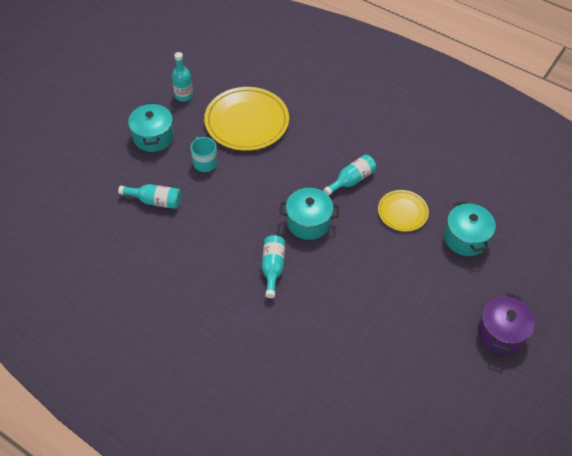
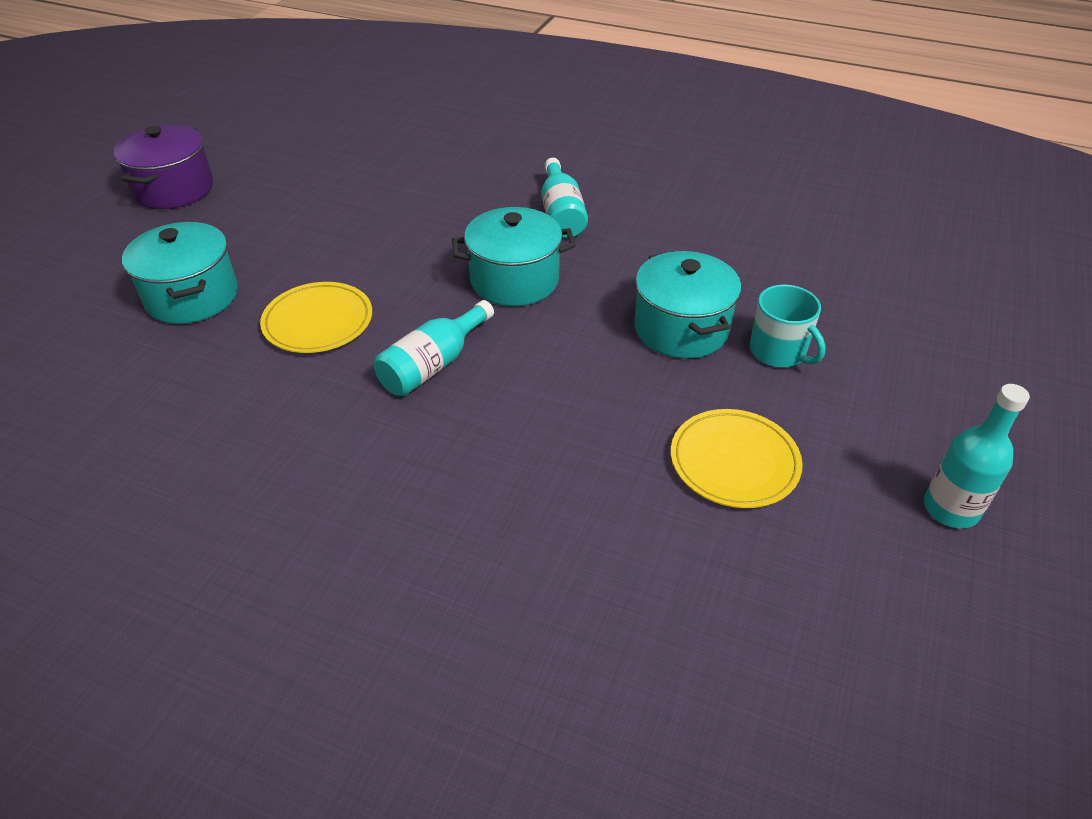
camera: 170 degrees right, 10 degrees down
(153, 137) = (935, 387): turquoise pot -> turquoise pot (681, 329)
(155, 201) = (828, 273): turquoise bottle -> none
(247, 121) = (734, 462): yellow plate -> yellow plate, size x0.55

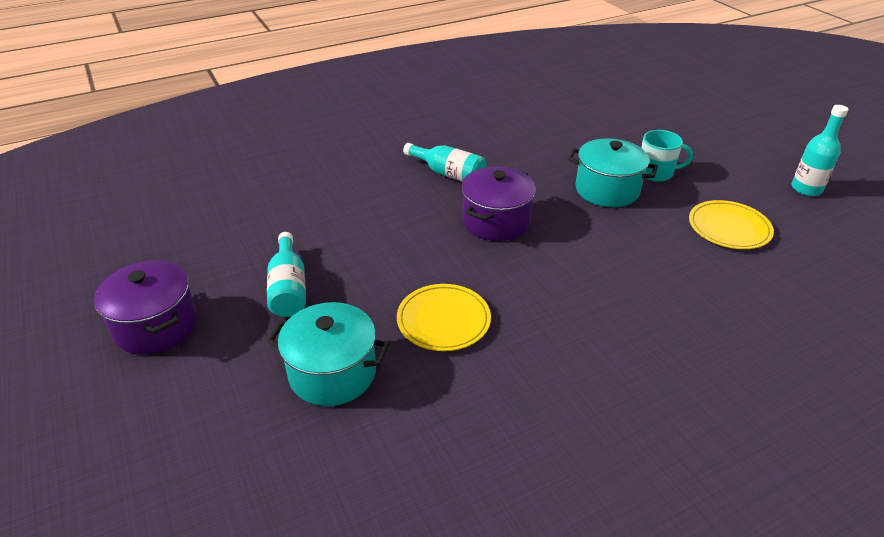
camera: 50 degrees left, 5 degrees down
(433, 364) = (546, 290): turquoise bottle -> turquoise bottle (288, 288)
(514, 280) = (496, 221): turquoise pot -> purple pot

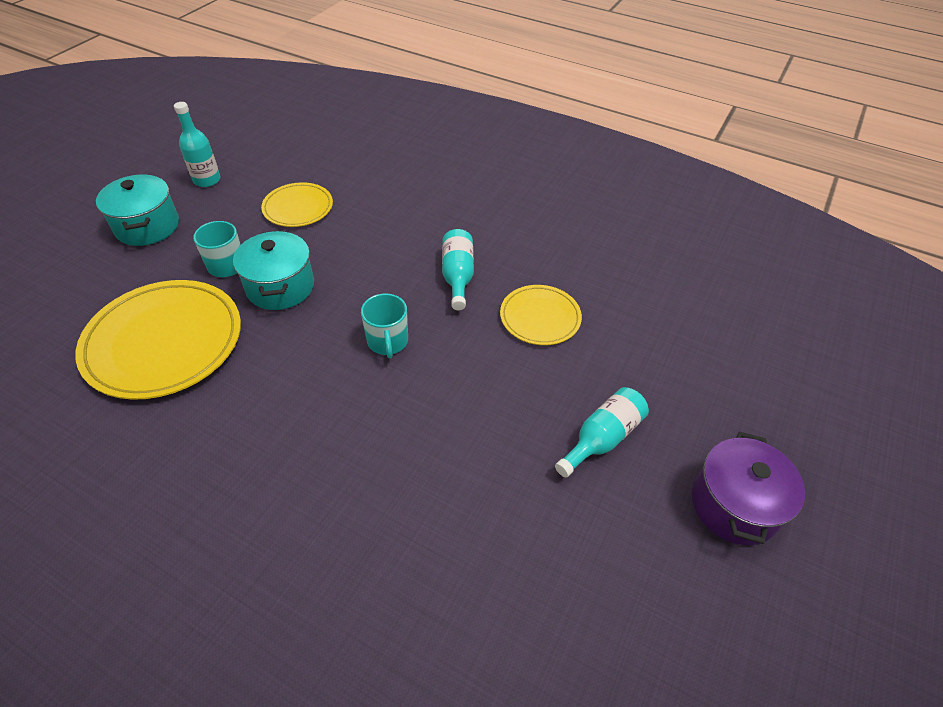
camera: 125 degrees left, 10 degrees up
(332, 373) = (645, 350): turquoise pot -> turquoise pot (147, 226)
(448, 174) = (324, 419): turquoise bottle -> turquoise bottle (457, 276)
(496, 221) = (388, 341): purple pot -> turquoise mug
(579, 134) = (164, 342): none -> yellow plate

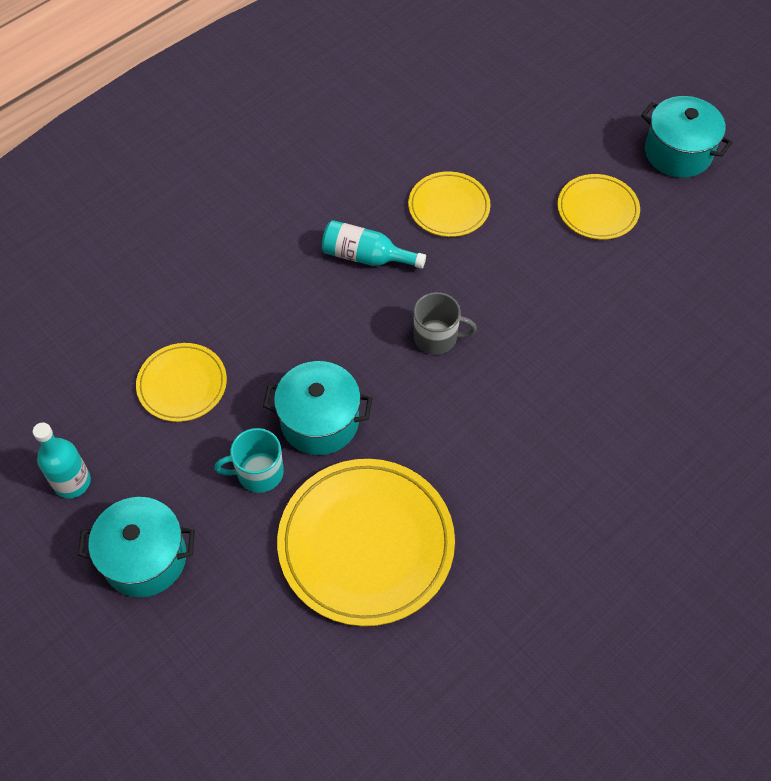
camera: 70 degrees left, 10 degrees up
(388, 341) = (437, 337): turquoise mug -> grey mug
(602, 438) = (597, 210): turquoise bottle -> yellow plate
(734, 505) = (678, 153): purple pot -> turquoise pot

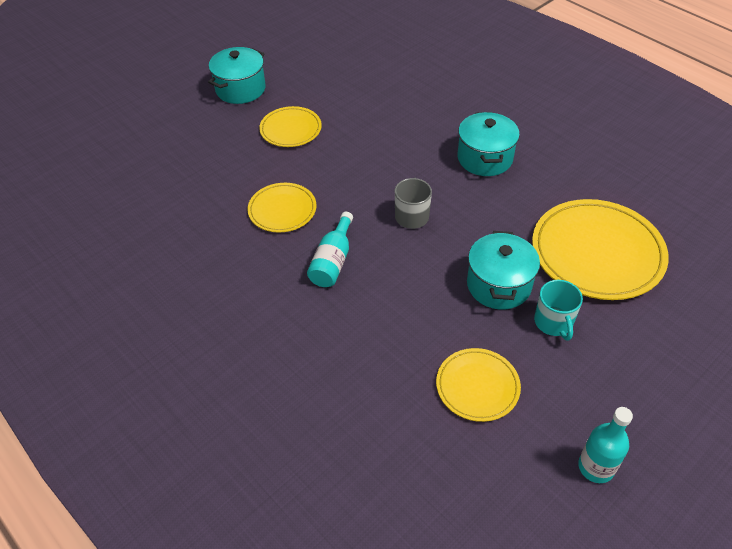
camera: 90 degrees left, 10 degrees down
(145, 558) = (652, 396): turquoise pot -> turquoise pot (485, 158)

